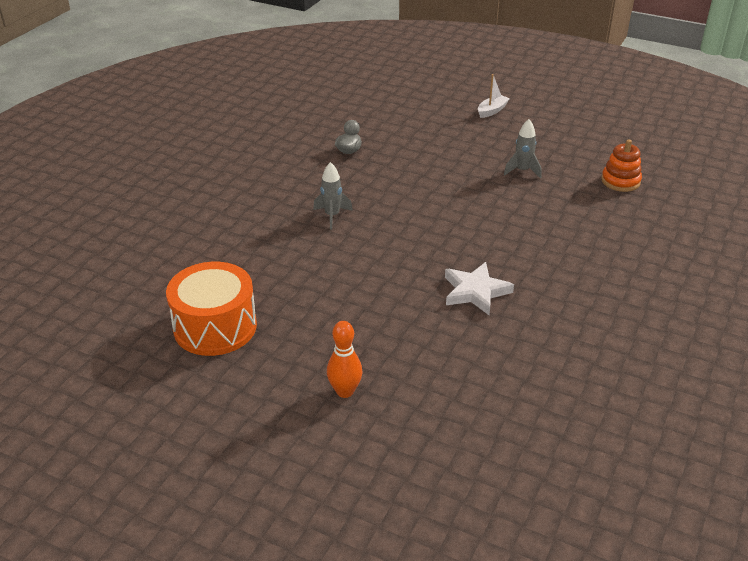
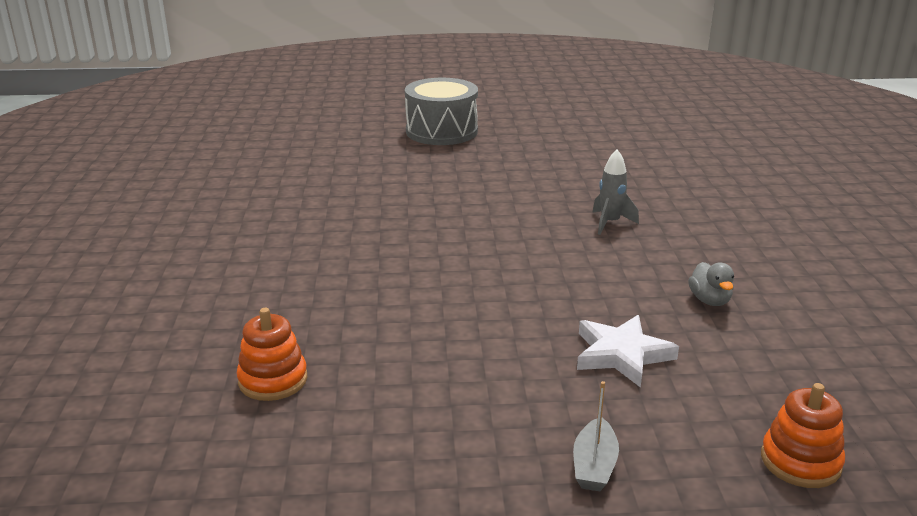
camera: 150 degrees right, 10 degrees down
(215, 327) = (580, 135): orange drum -> none
(345, 391) = (441, 131): orange bowling pin -> grey drum
(410, 91) = (800, 461): none -> orange stacking toy
(475, 292) = (393, 203): white star -> white star (621, 354)
(492, 111) = (594, 466): white boat -> grey boat
(522, 171) = (439, 349): grey rocket -> none

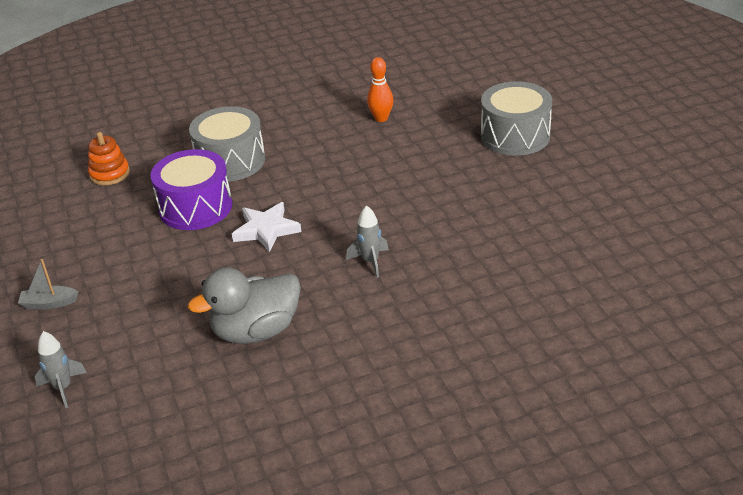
camera: 75 degrees right, 10 degrees up
(339, 277) = (230, 161): none -> grey drum
(341, 180) = (381, 118): none -> orange bowling pin
(428, 314) = (195, 207): none -> purple drum
(621, 354) = (167, 297): white star -> white star (266, 230)
(710, 300) = (256, 331): grey duck -> grey duck, size x2.17
(800, 461) = (63, 388): orange stacking toy -> grey rocket

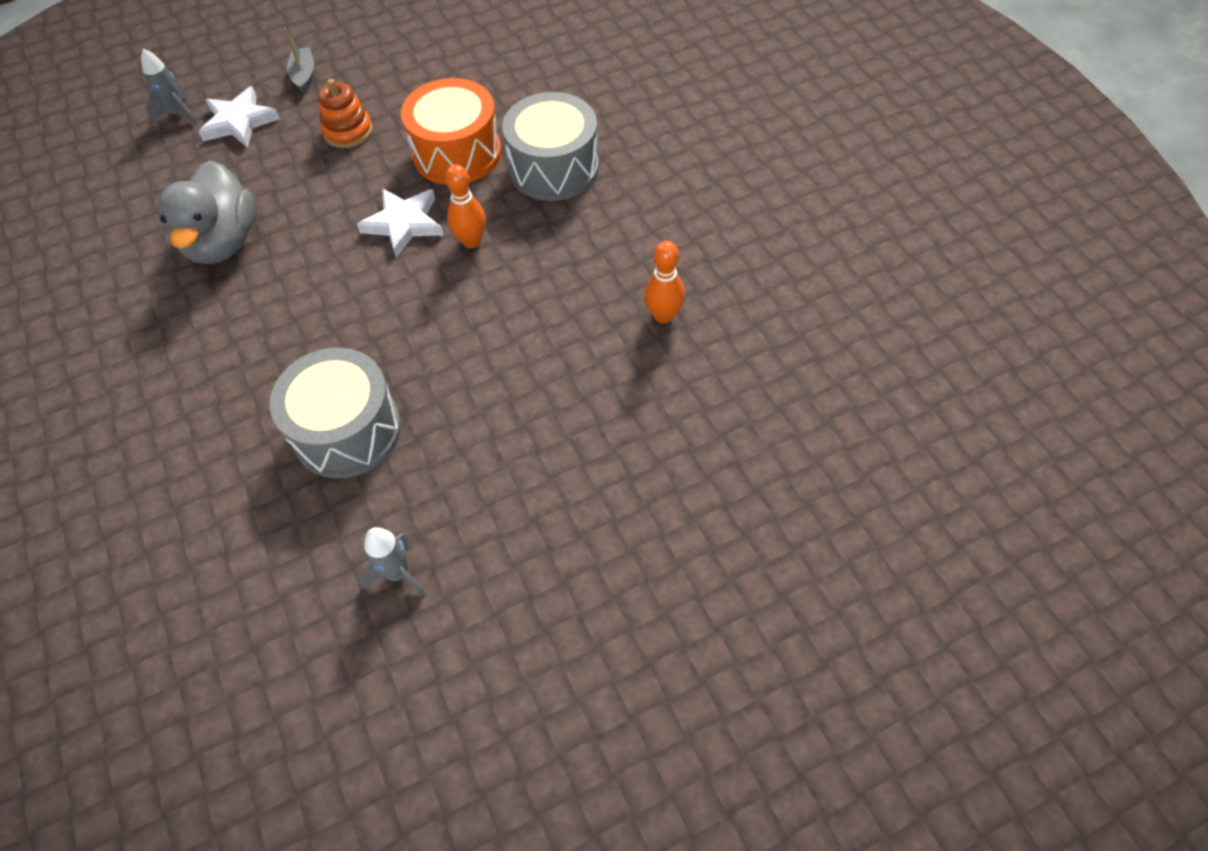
camera: 85 degrees right, 20 degrees up
(97, 341) = (239, 122): none -> white star
(109, 174) = (530, 68): orange stacking toy -> orange stacking toy (348, 131)
(195, 207) = (457, 153): purple drum -> orange drum
(256, 331) = (223, 242): grey duck -> grey duck turned 150 degrees counterclockwise
(294, 196) = (471, 241): none -> orange bowling pin
(370, 261) = (325, 333): grey rocket -> grey rocket (398, 574)
(515, 136) = (617, 497): grey drum -> grey drum (347, 430)

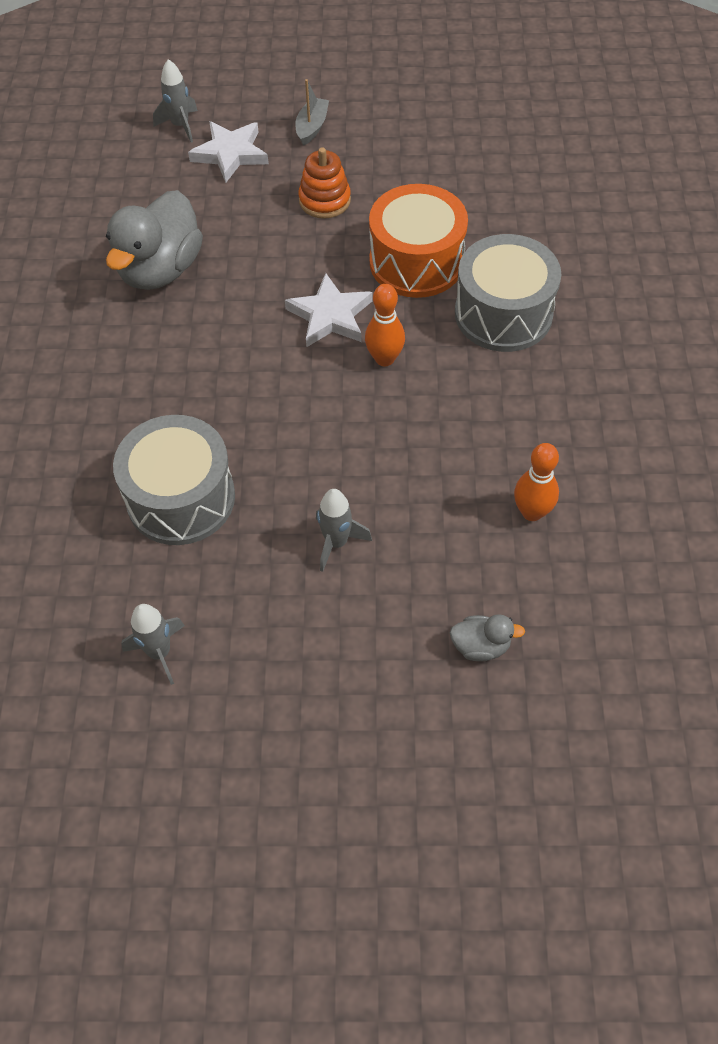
camera: 25 degrees right, 0 degrees up
(511, 409) = (336, 542): none -> grey rocket
(680, 440) = (481, 646): none -> grey duck

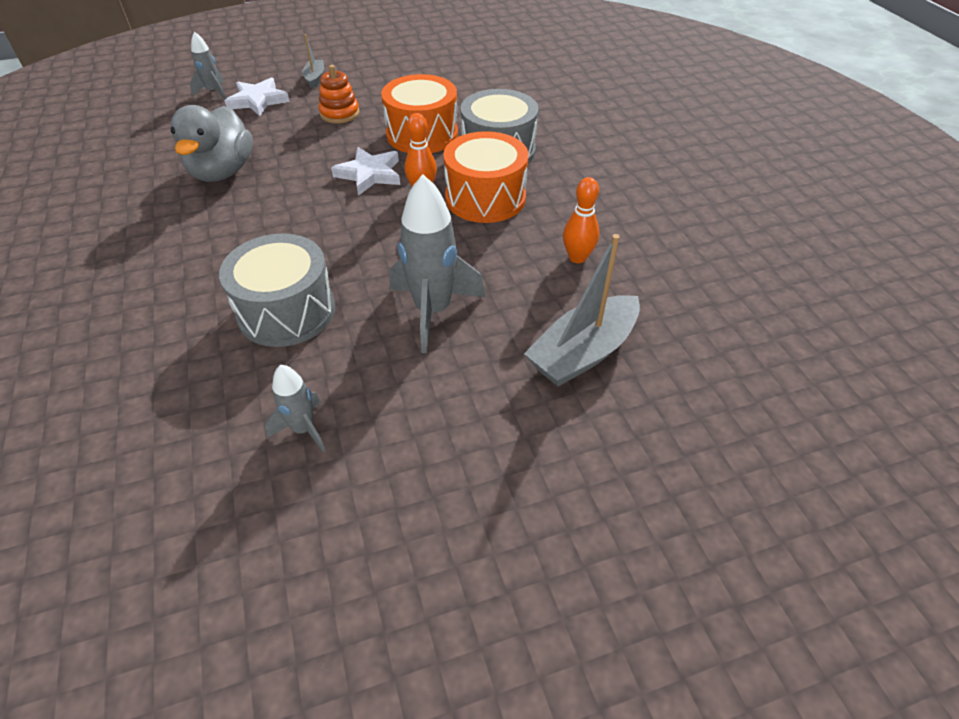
camera: 20 degrees left, 10 degrees down
(336, 542) = (433, 311): grey rocket -> grey rocket, size x1.83
(457, 390) = (485, 198): none -> orange drum
(481, 646) = (583, 353): grey duck -> grey boat

